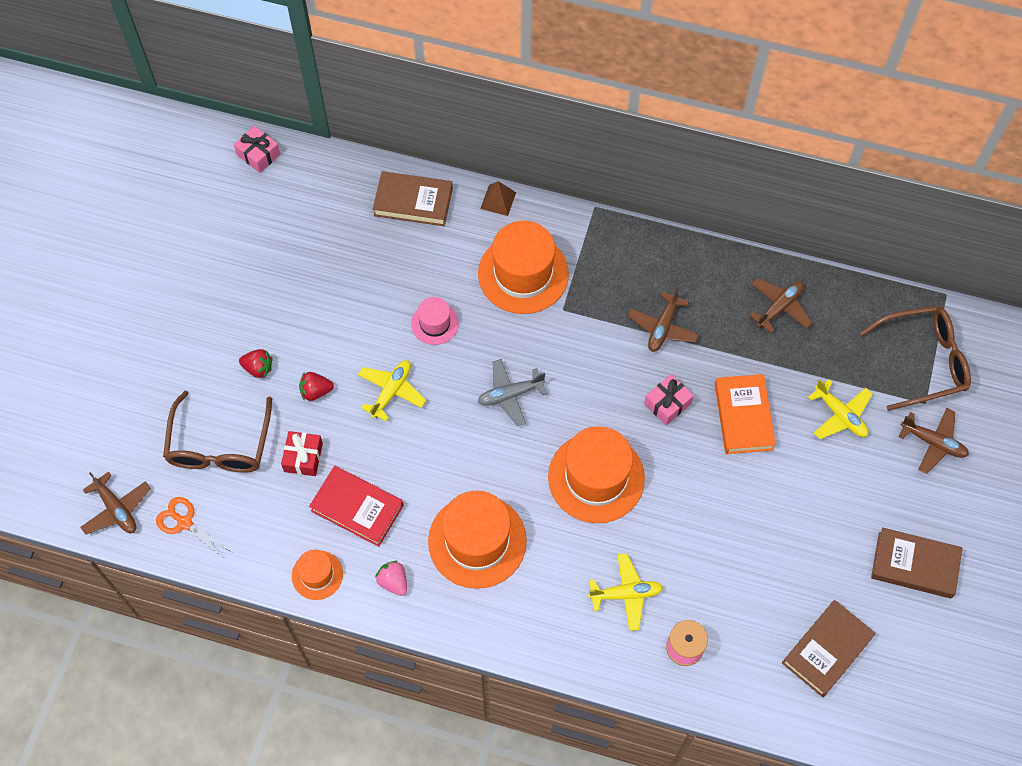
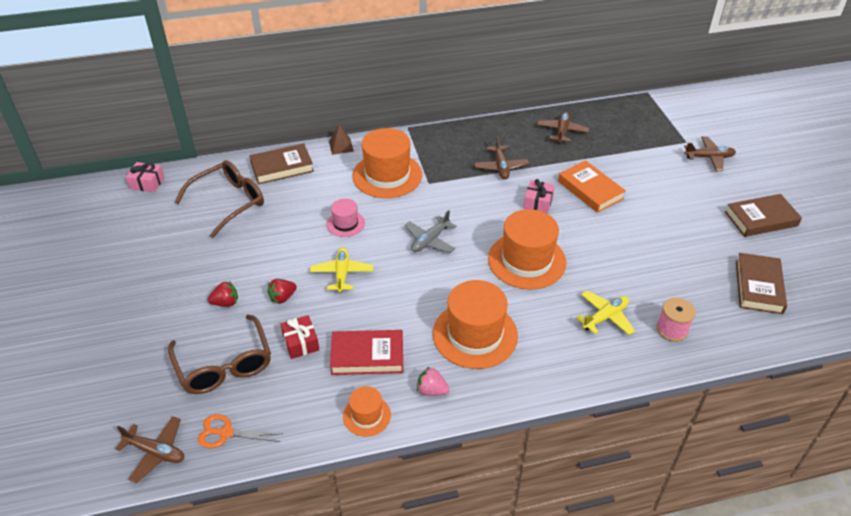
camera: 30 degrees left, 20 degrees down
(840, 415) = (645, 166): yellow plane -> none
(923, 361) = (665, 124): brown glasses -> brown glasses (229, 202)

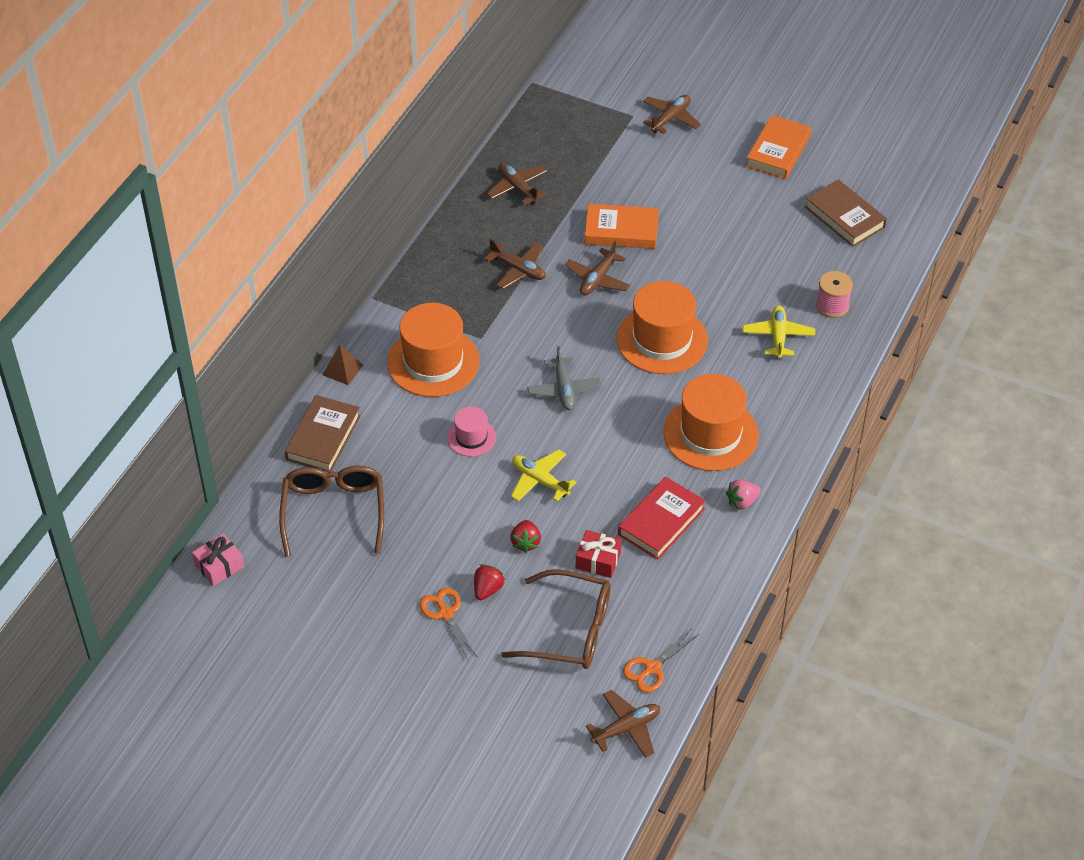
camera: 50 degrees left, 5 degrees up
(188, 295) = (445, 613): none -> orange scissors
(367, 415) = (726, 561): orange hat -> none
(538, 203) = (598, 279): pink gift -> brown plane
(761, 219) = (778, 151): brown book -> orange book

